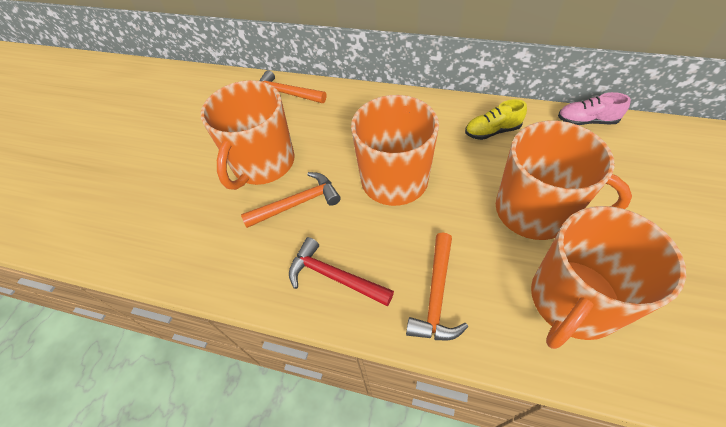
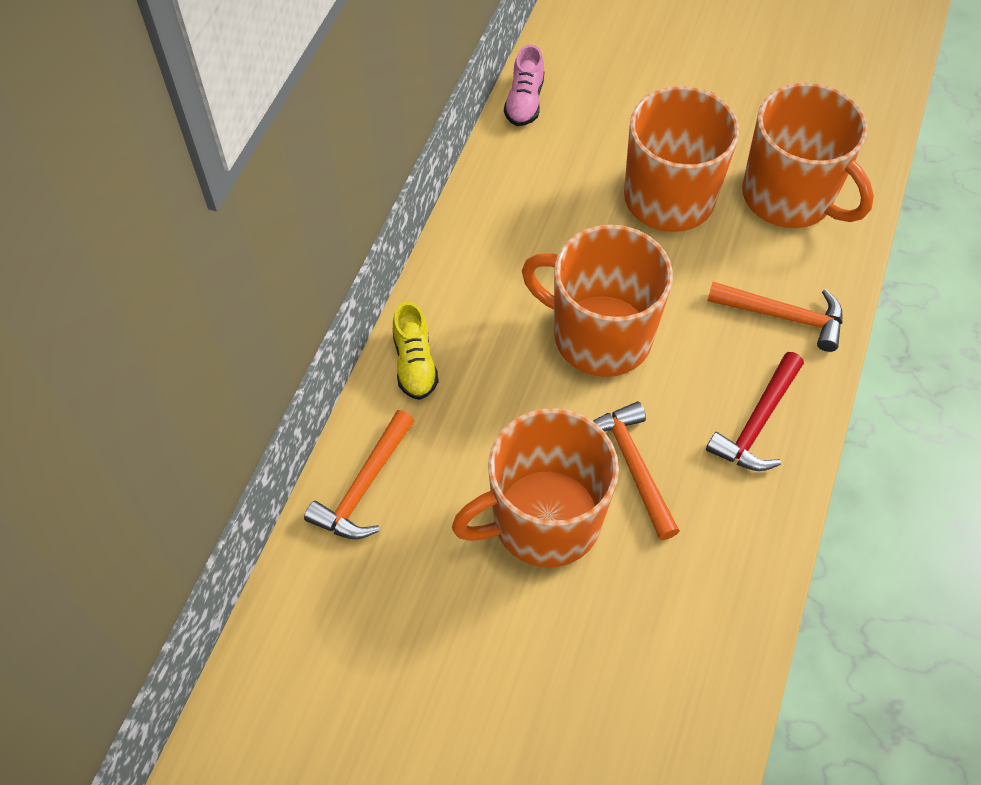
camera: 90 degrees left, 5 degrees up
(263, 164) = (543, 520): orange mug -> orange mug turned 135 degrees clockwise
(492, 131) = (524, 205): yellow shoe -> yellow shoe (415, 363)

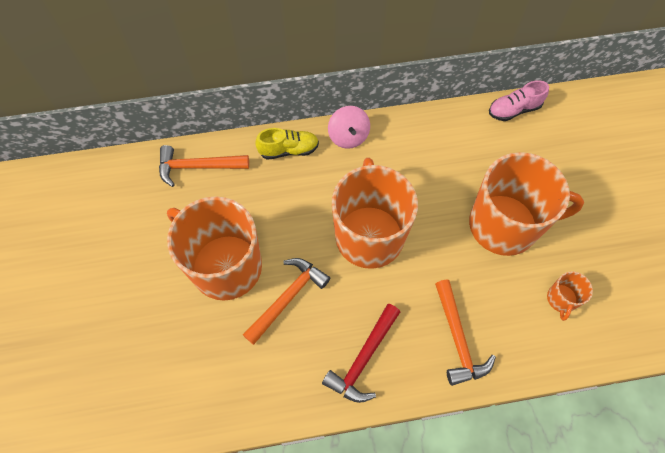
camera: 60 degrees right, 5 degrees up
(415, 363) = (288, 150): yellow shoe -> yellow shoe turned 150 degrees counterclockwise
(442, 286) = (348, 136): none -> pink spinning top
(757, 422) = (363, 358): red hammer -> red hammer turned 60 degrees counterclockwise
(789, 197) = (561, 299): orange mug -> orange mug, size x0.42

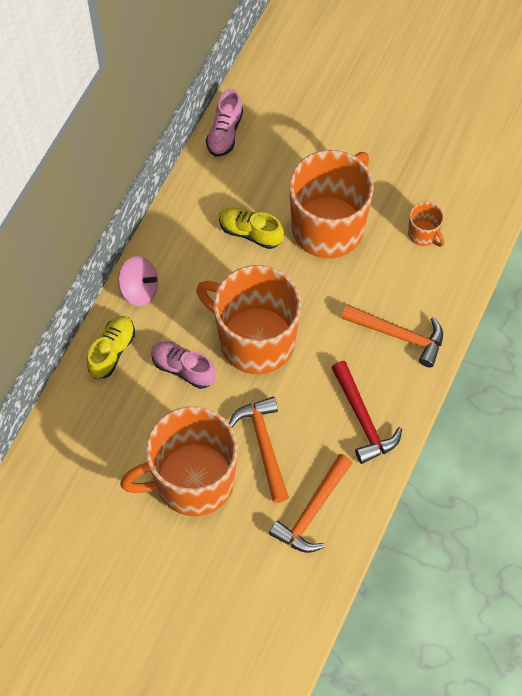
camera: 55 degrees left, 0 degrees up
(198, 167) = (65, 444): orange hammer -> orange hammer (312, 511)
(309, 202) = (183, 368): none -> pink shoe
(452, 176) = (250, 232): none -> yellow shoe

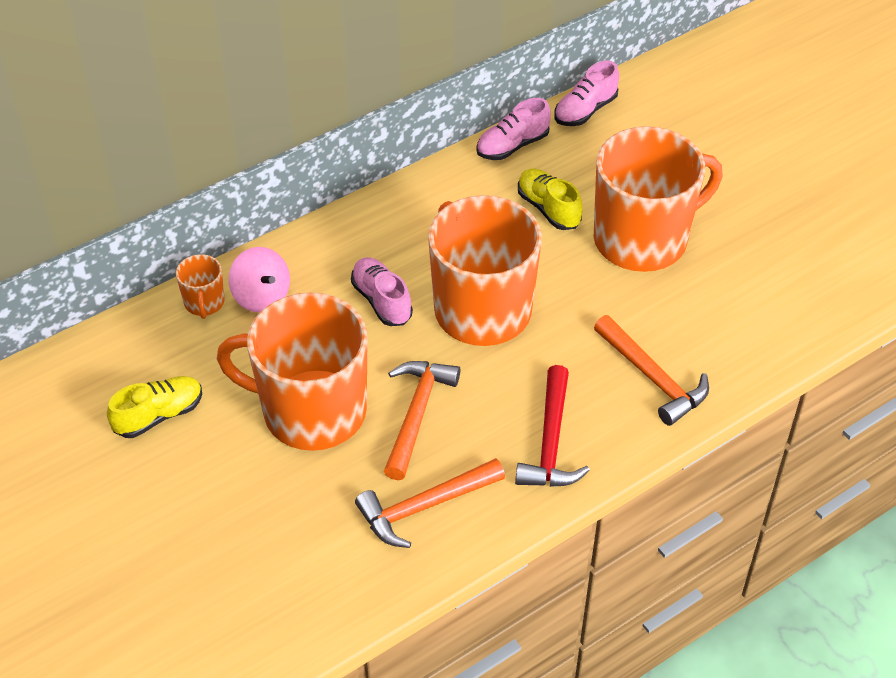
camera: 30 degrees right, 15 degrees down
(112, 351) = (318, 252): yellow shoe -> yellow shoe (159, 415)
(139, 290) = (389, 210): pink spinning top -> pink spinning top (261, 296)
(192, 190) = (512, 146): none -> pink shoe
(423, 234) = (751, 292): orange mug -> orange mug (204, 303)

